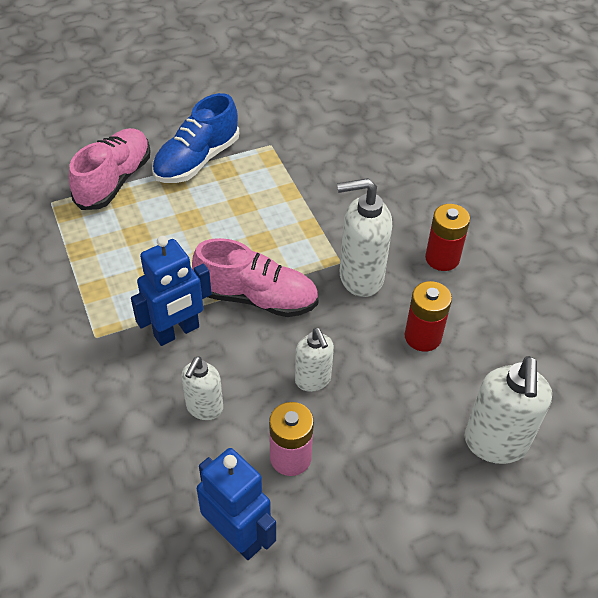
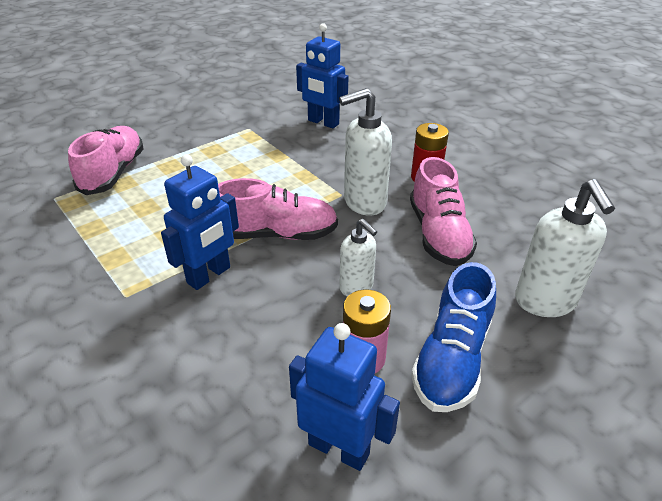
camera: 15 degrees left, 10 degrees down
(197, 160) = (187, 147): blue shoe -> blue shoe (452, 359)
(204, 408) = (259, 334): white soap dispenser -> none
(357, 153) = (323, 122): none -> blue robot
(422, 337) = (438, 234): red battery -> pink shoe

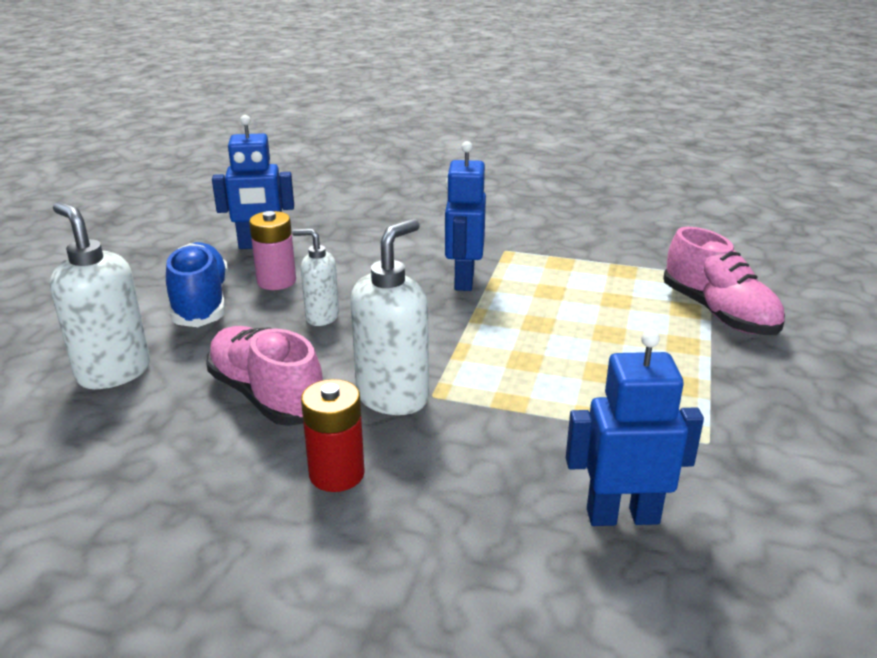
camera: 145 degrees right, 10 degrees down
(277, 234) = (450, 328): pink shoe -> none

